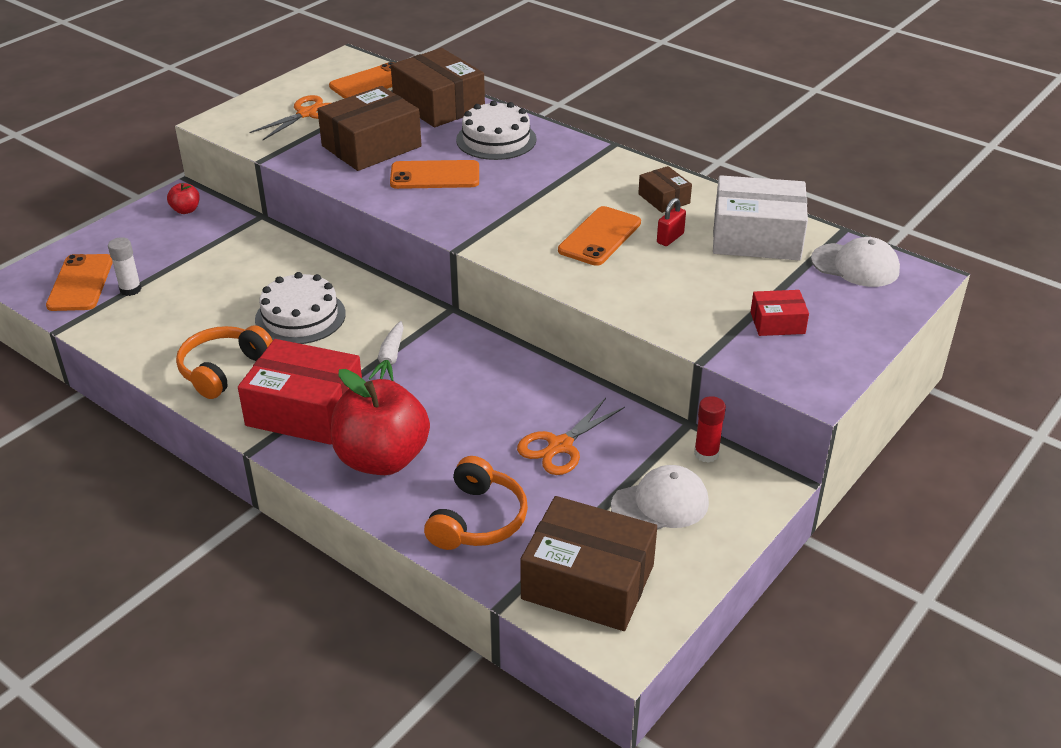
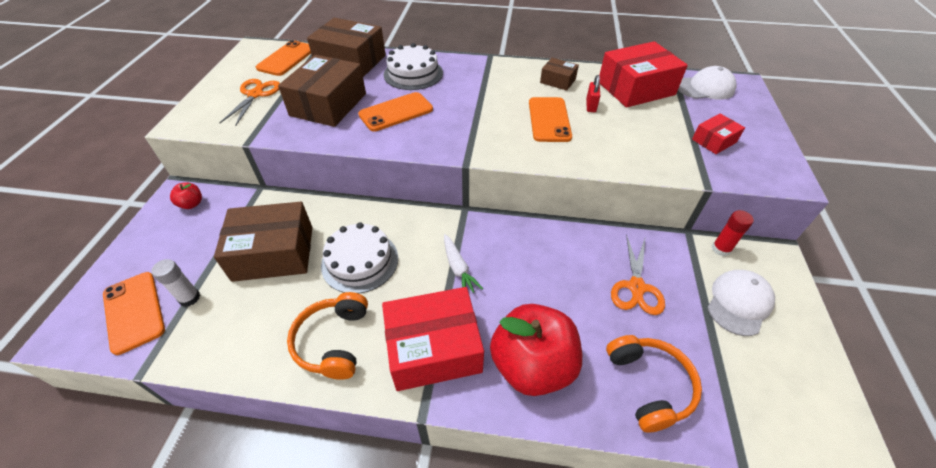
camera: 30 degrees left, 10 degrees up
(588, 582) = (770, 399): brown box -> brown box (273, 253)
(756, 237) = (635, 88): white box -> red box

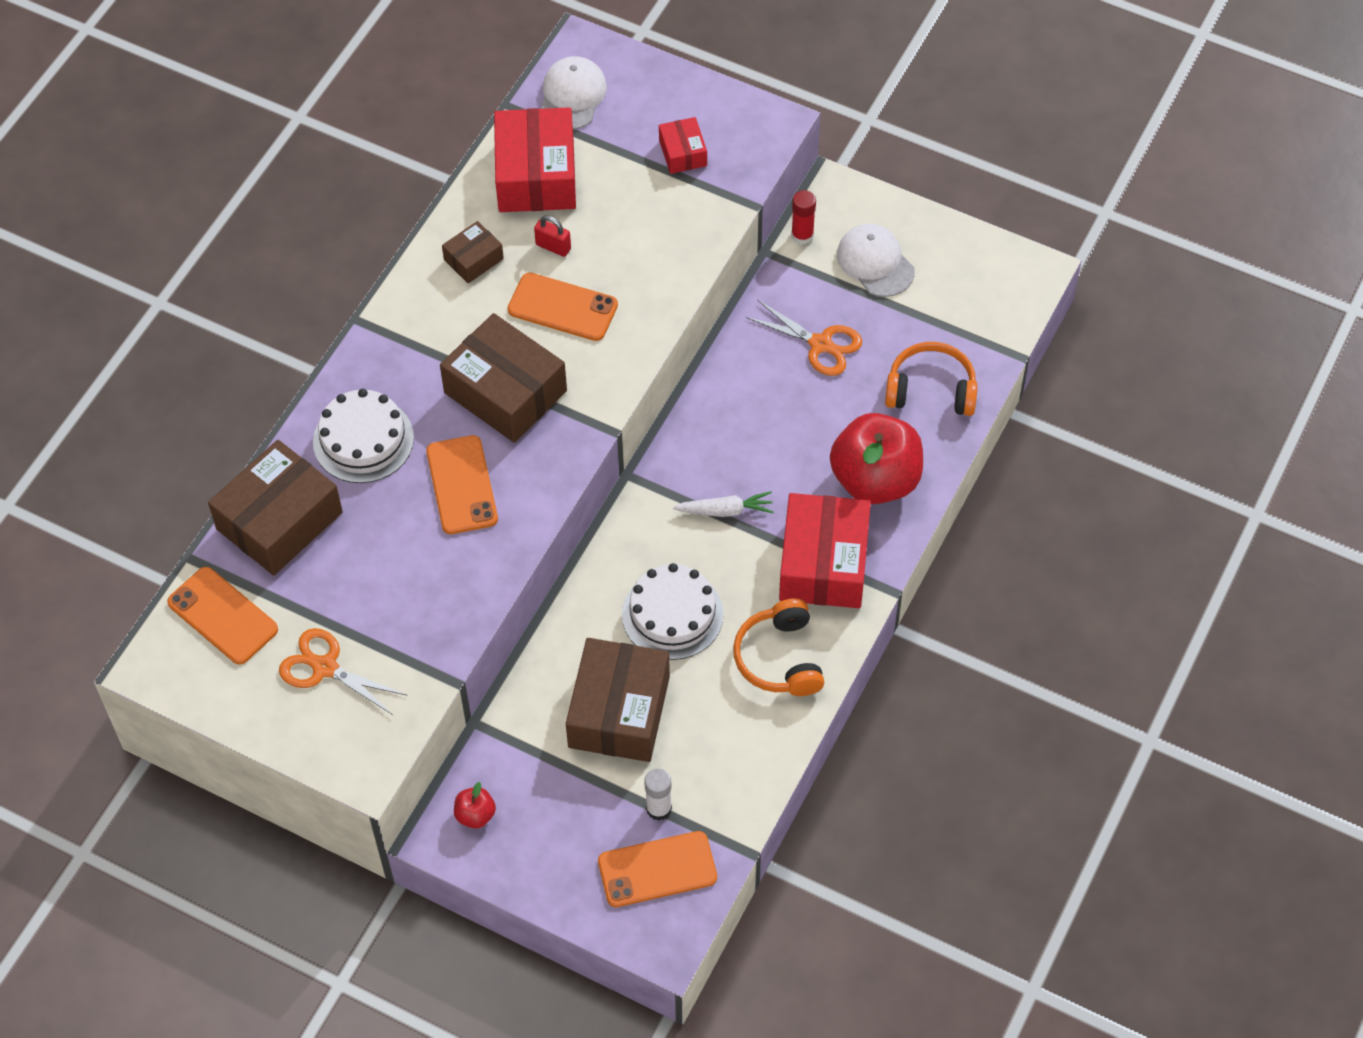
camera: 70 degrees left, 10 degrees up
(328, 104) = (401, 569): brown box -> brown box (505, 392)
(333, 341) = (779, 658): orange headphones -> orange headphones turned 60 degrees clockwise

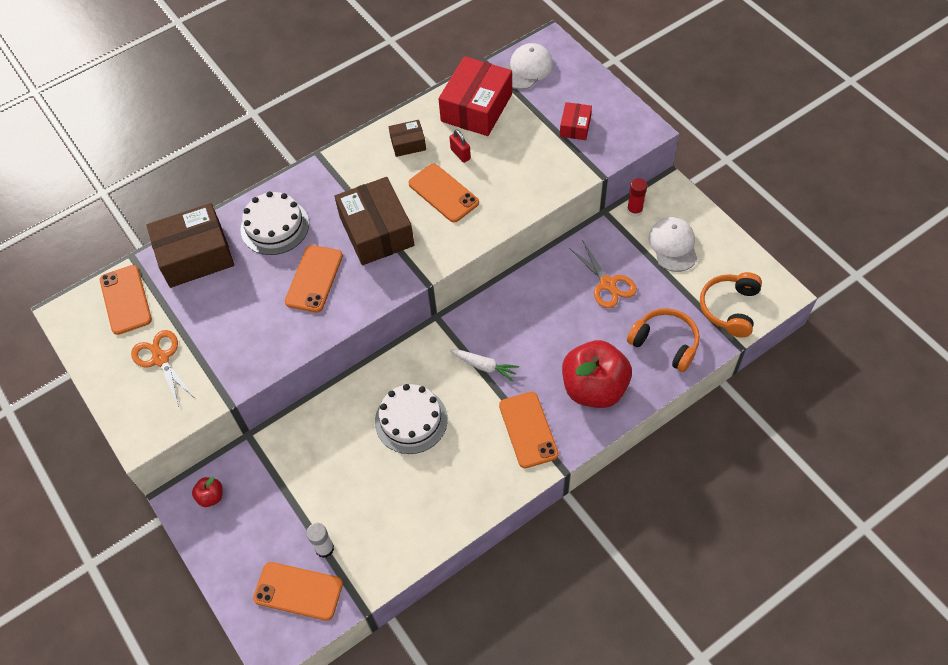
camera: 30 degrees right, 0 degrees up
(619, 711) = (339, 469): brown box -> none
(779, 658) = (462, 482): orange headphones -> orange headphones (729, 308)
(823, 563) = (528, 430): red box -> orange phone

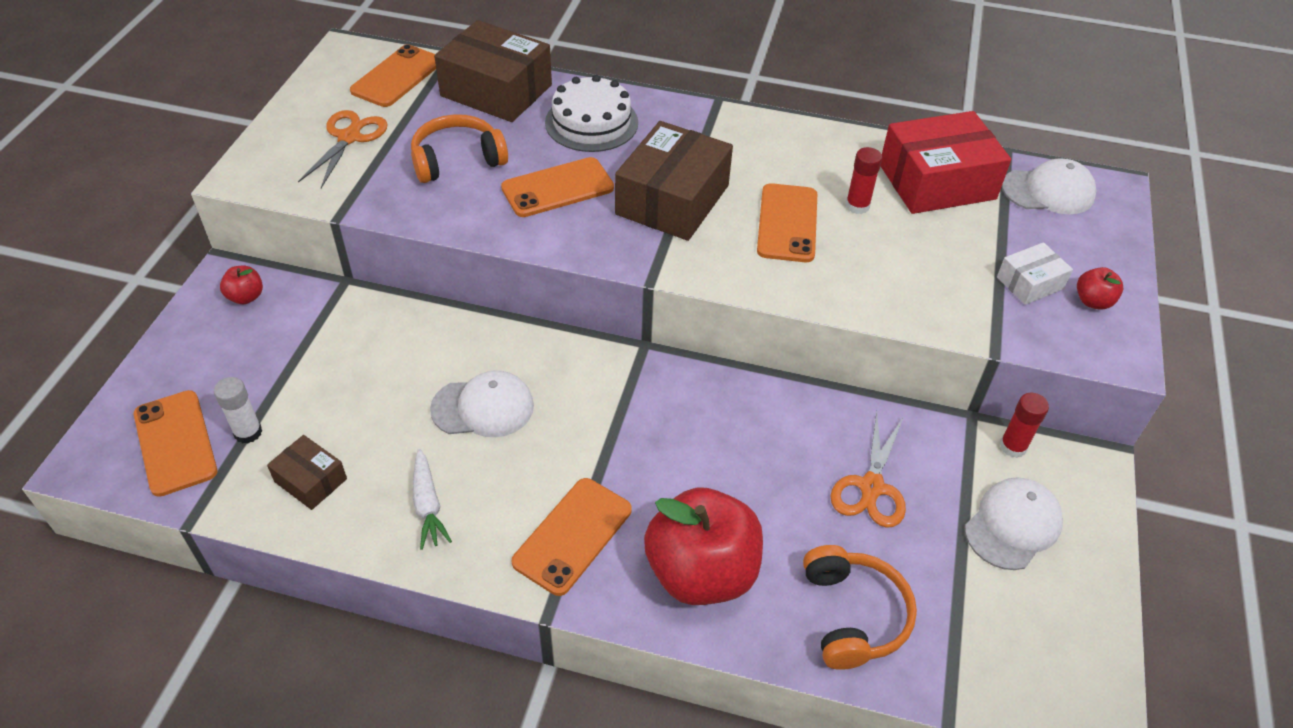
camera: 45 degrees right, 10 degrees down
(408, 144) = (816, 157): brown box -> brown box (310, 480)
(411, 420) = (483, 407): white cake -> white cap
(460, 154) = (857, 206): red padlock -> red glue stick
(484, 366) = (621, 432): white carrot -> white carrot (428, 504)
(575, 127) = (1030, 283): red box -> white box
(607, 113) = (1093, 301): none -> red apple
(729, 308) = (995, 664): orange headphones -> orange headphones (457, 160)

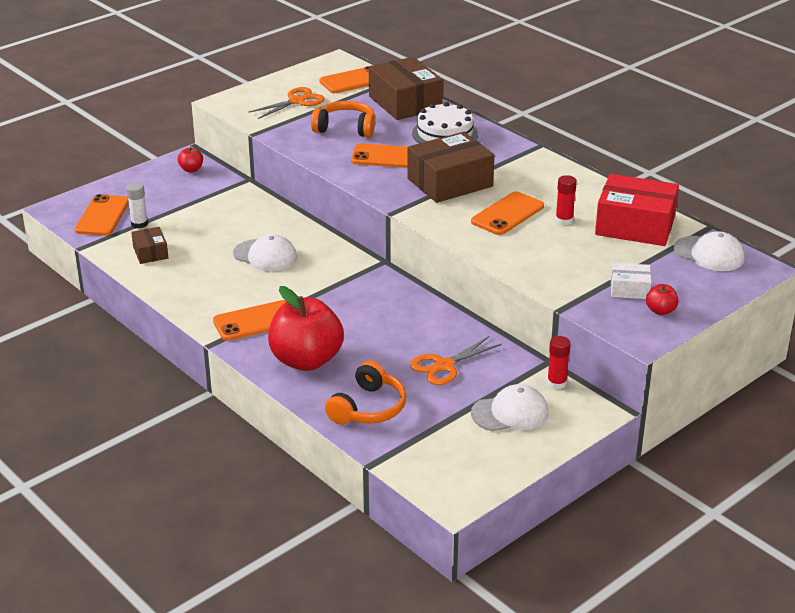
camera: 35 degrees right, 15 degrees down
(428, 504) = (197, 282): white carrot -> none

